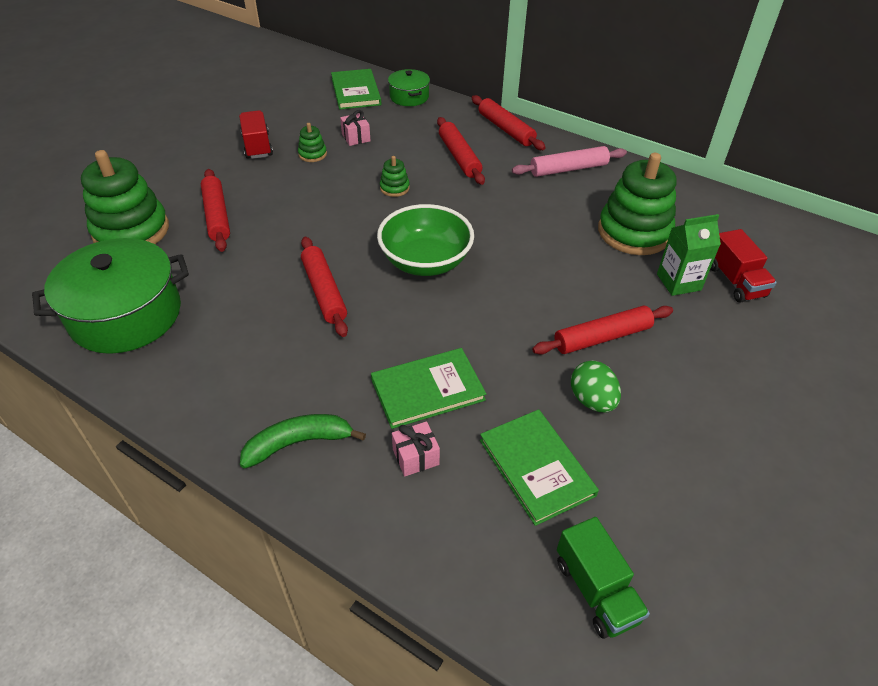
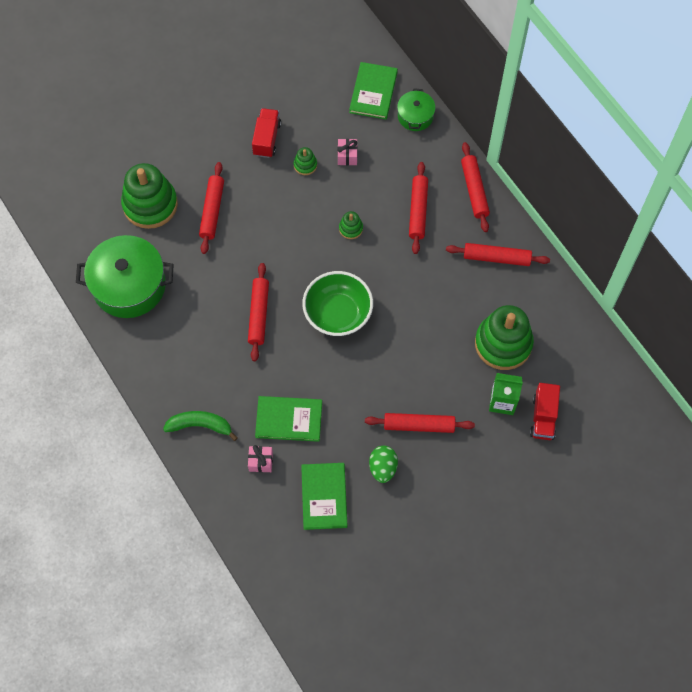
camera: 25 degrees right, 20 degrees up
(568, 169) = (496, 258): pink rolling pin -> red rolling pin
(596, 590) = (314, 576): green truck -> none

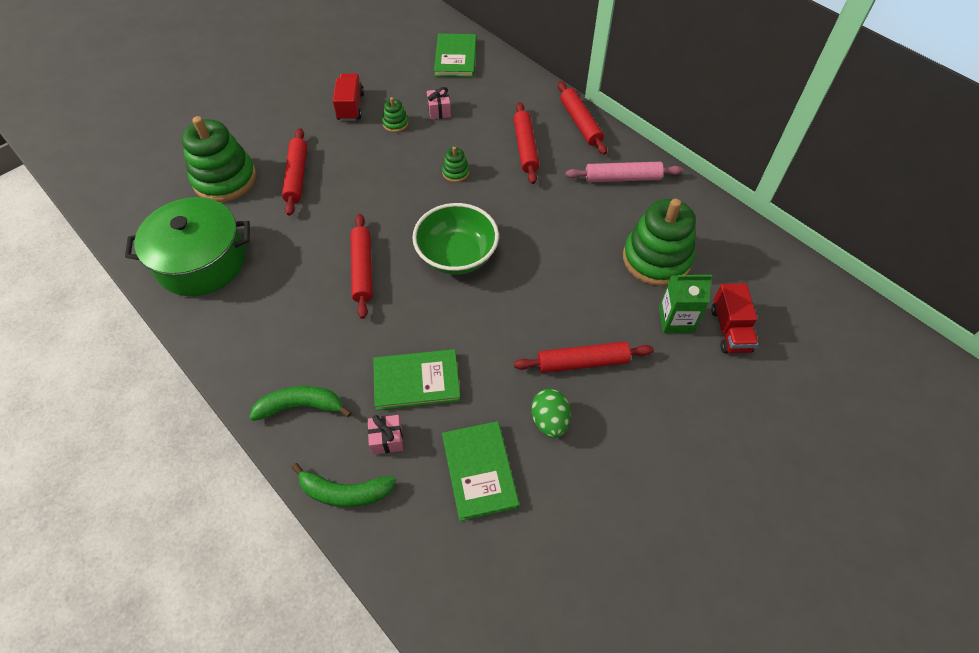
camera: 10 degrees left, 10 degrees down
(226, 495) = (345, 492): none -> green banana
(415, 116) = (502, 71): green pot -> none
(496, 258) = (622, 178): red rolling pin -> pink rolling pin

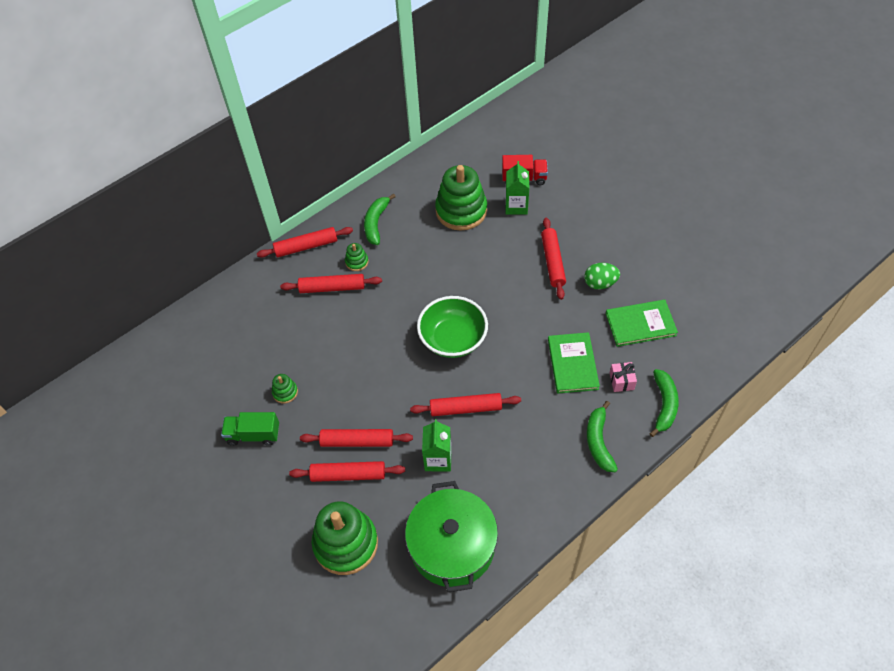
camera: 85 degrees left, 0 degrees up
(302, 246) = (438, 459): none -> green carton
(333, 180) = (357, 441): none -> red rolling pin
(351, 107) = (253, 434): red truck -> green truck
(439, 111) = (272, 355): pink gift -> none
(455, 57) = (193, 342): green book -> none
(455, 172) = (357, 341): green stacking toy -> green stacking toy (357, 262)
(622, 178) = (376, 223): pink rolling pin -> green banana

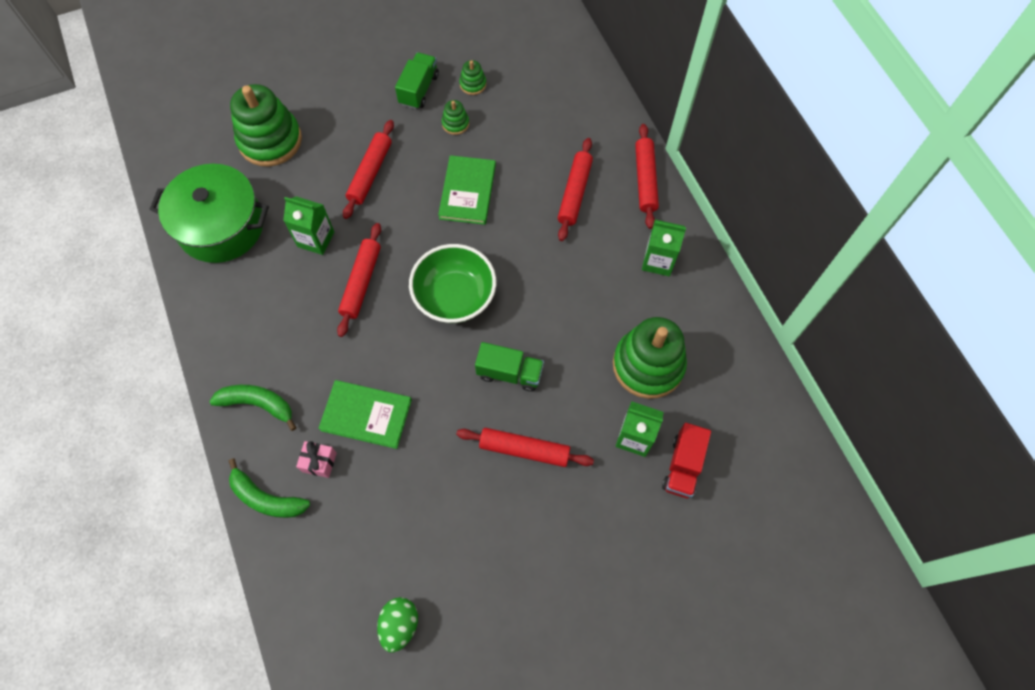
camera: 105 degrees right, 10 degrees up
(348, 475) = (337, 157): red rolling pin -> none
(357, 262) = (603, 226): green stacking toy -> green stacking toy (473, 84)
(376, 223) = (658, 261): green banana -> green carton
(501, 286) = (509, 373): none -> green truck
(600, 283) = (468, 496): green egg -> green egg (399, 625)
(640, 324) = (386, 521): green book -> green book (467, 191)

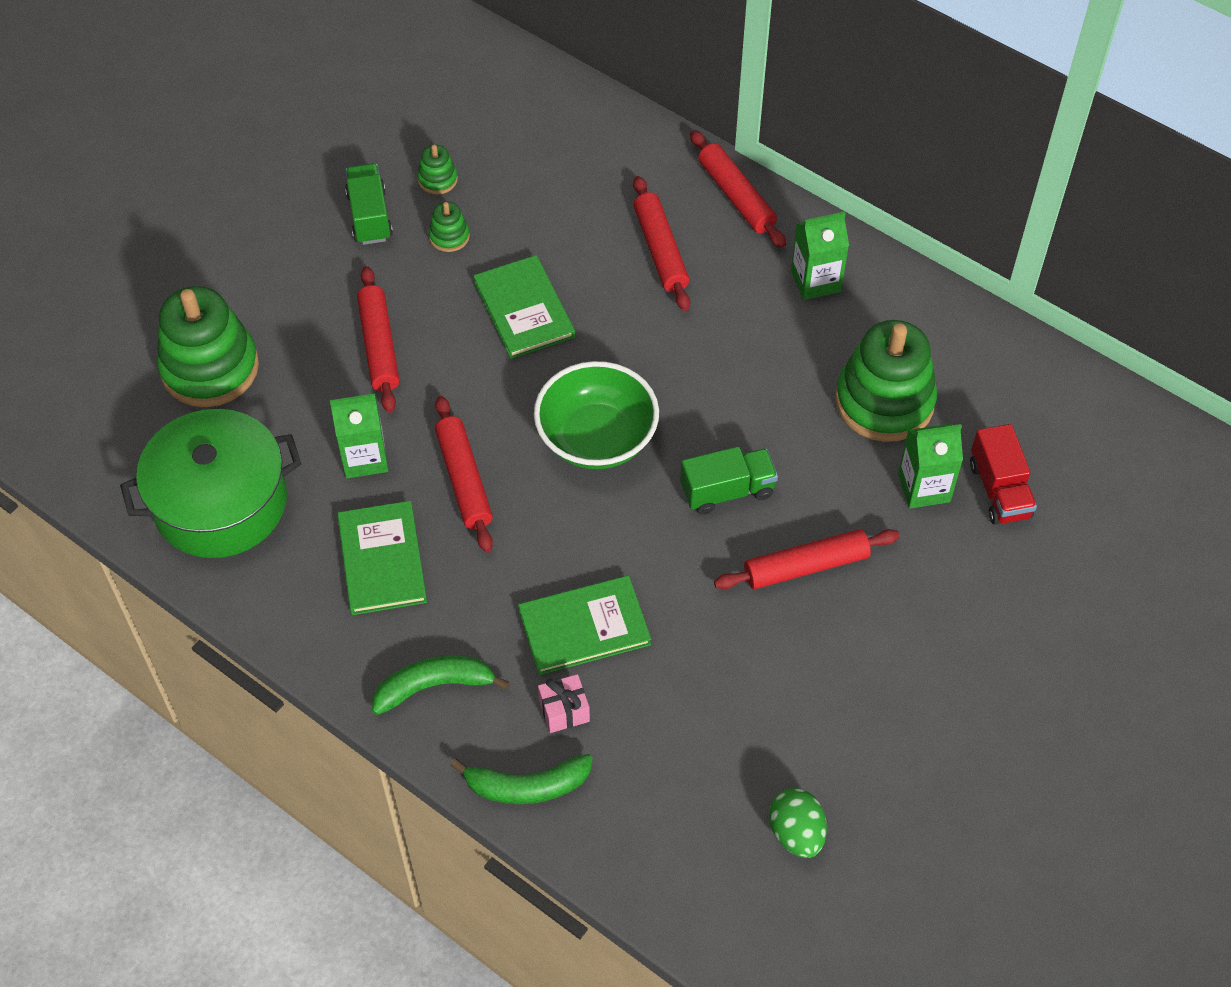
camera: 30 degrees left, 10 degrees down
(282, 308) = (382, 560): none -> green book

